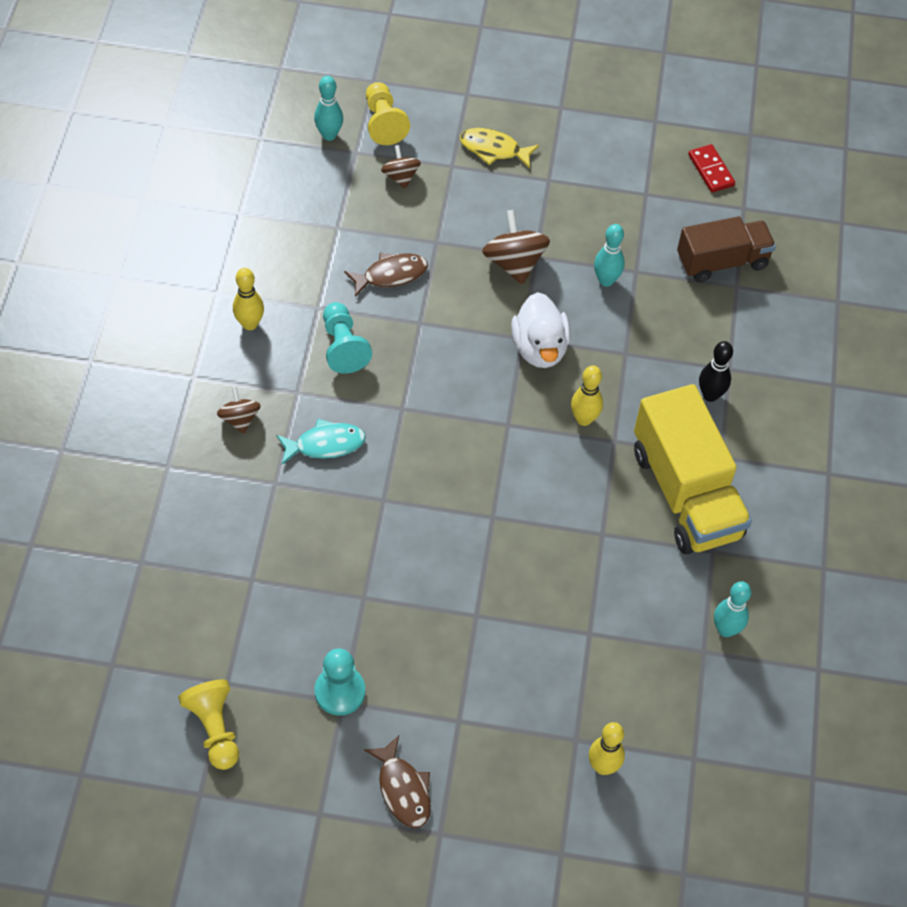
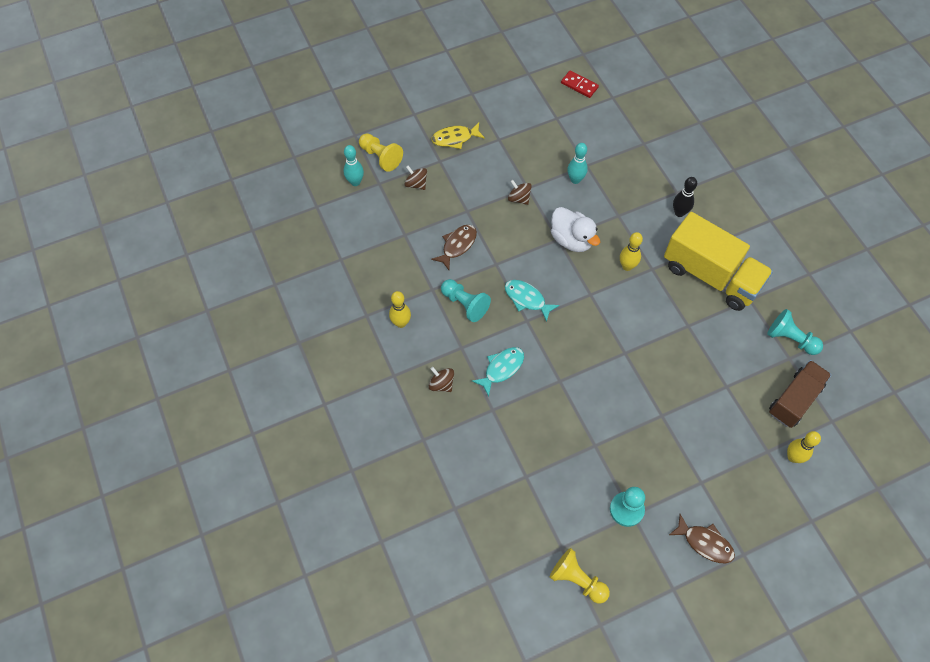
camera: 30 degrees left, 5 degrees up
(423, 384) = (527, 299): none -> turquoise fish
(514, 263) = (519, 198): brown spinning top -> brown spinning top, size x0.61
(722, 261) = (626, 134): brown truck -> brown truck (794, 400)
(726, 629) = (790, 339): turquoise bowling pin -> turquoise pawn

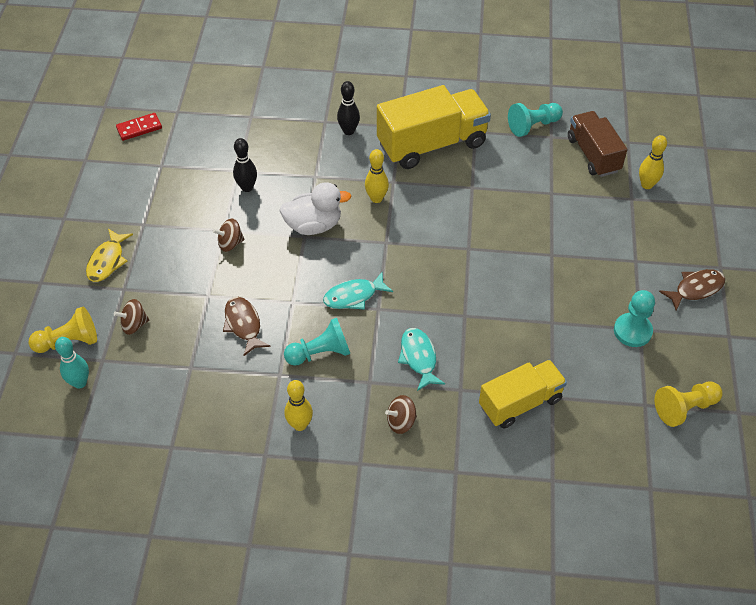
camera: 60 degrees left, 10 degrees down
(506, 456) = (520, 403): none -> yellow truck
(575, 179) = (247, 187): turquoise bowling pin -> black bowling pin

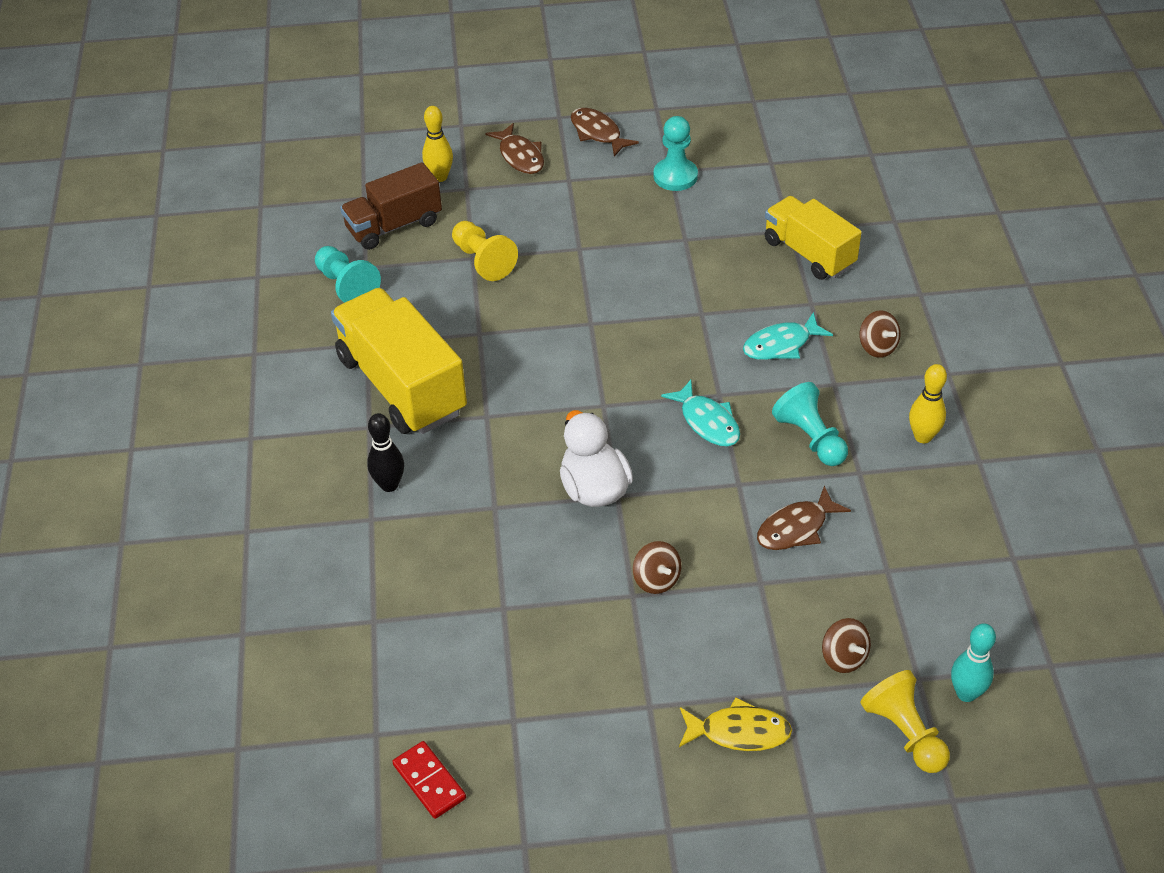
camera: 100 degrees left, 5 degrees down
(247, 187) = (538, 586): black bowling pin -> none
(376, 198) = (524, 428): yellow bowling pin -> none
(668, 235) = (520, 156): none -> brown fish
(685, 408) = (764, 135): yellow pawn -> yellow pawn (483, 261)

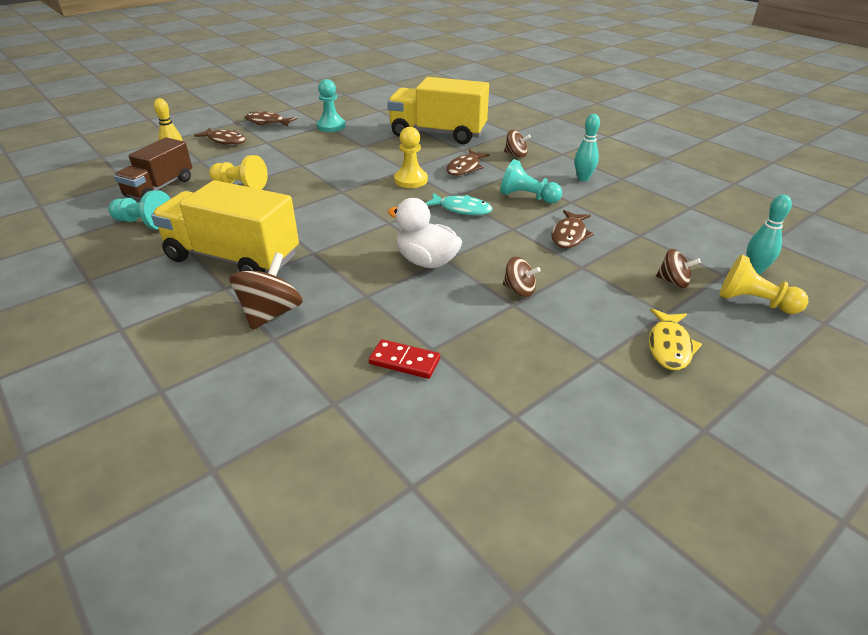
camera: 35 degrees left, 10 degrees down
(389, 485) = (271, 313): black bowling pin -> brown spinning top
(429, 781) = (495, 498): red domino -> red domino (404, 361)
(690, 339) = (411, 180): none -> yellow pawn
(739, 732) = (669, 346): yellow fish -> yellow fish turned 135 degrees clockwise
(781, 345) = (465, 168): turquoise fish -> brown fish
(809, 253) = (438, 134): yellow truck -> yellow truck, size x1.54
(923, 437) = (583, 178): yellow bowling pin -> turquoise bowling pin

